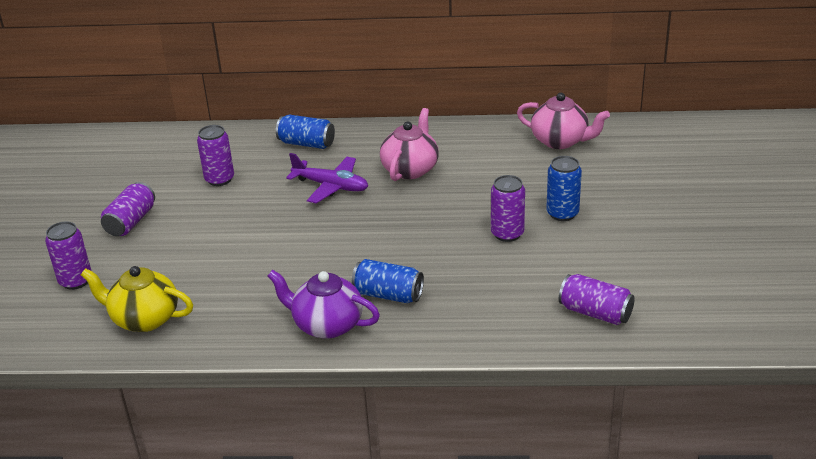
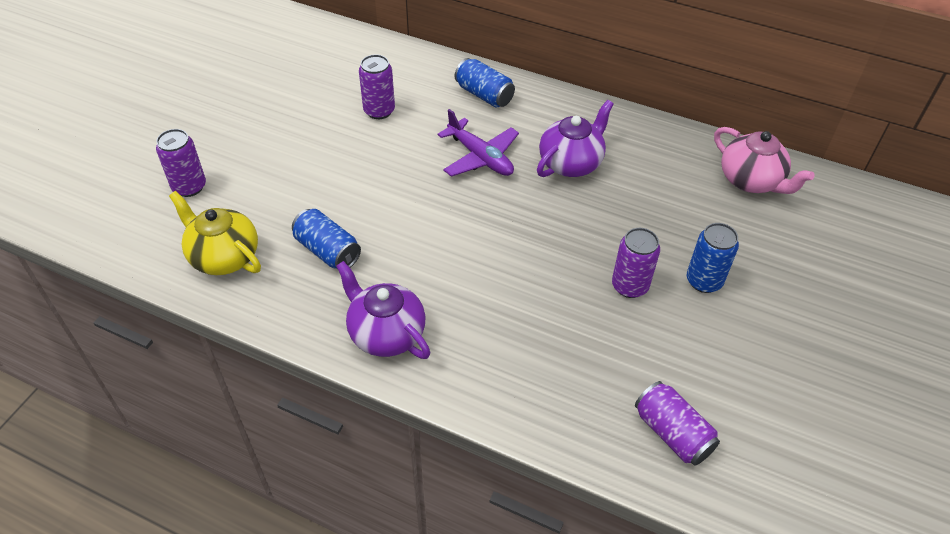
camera: 20 degrees right, 15 degrees up
(131, 222) = (273, 134): purple can -> none
(388, 295) = (465, 319): blue can -> blue can (327, 251)
(410, 169) = (571, 163): pink teapot -> purple teapot

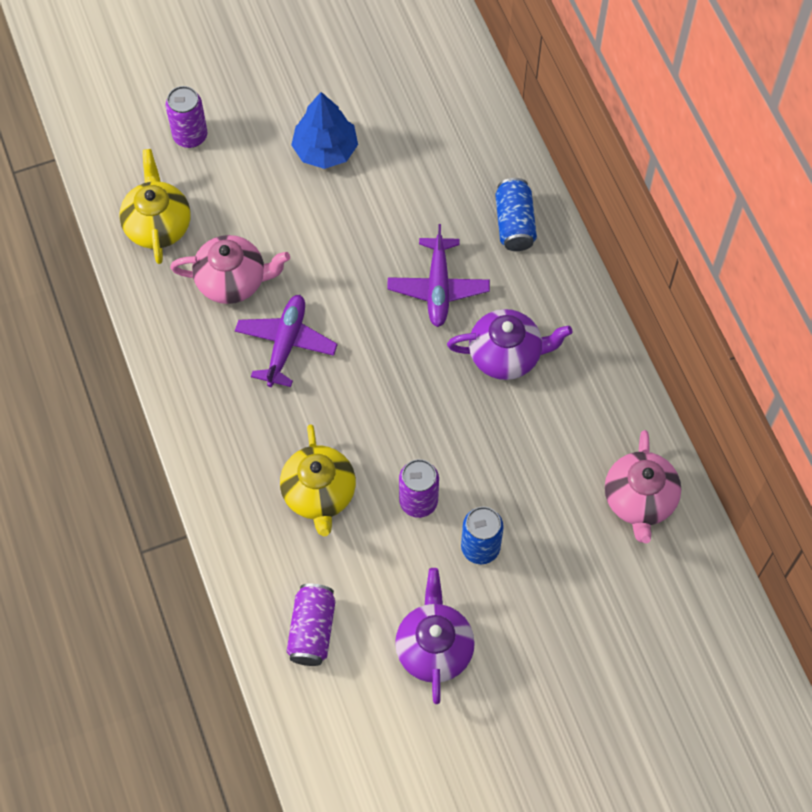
camera: 45 degrees right, 15 degrees up
(306, 133) = (325, 150): none -> blue tree
(327, 251) = (233, 281): blue can -> pink teapot
(379, 111) = (407, 171): purple can -> none
(385, 333) = (205, 386): purple teapot -> purple teapot (434, 647)
(416, 261) = (286, 344): none -> purple plane
(559, 336) = (319, 494): none -> yellow teapot

